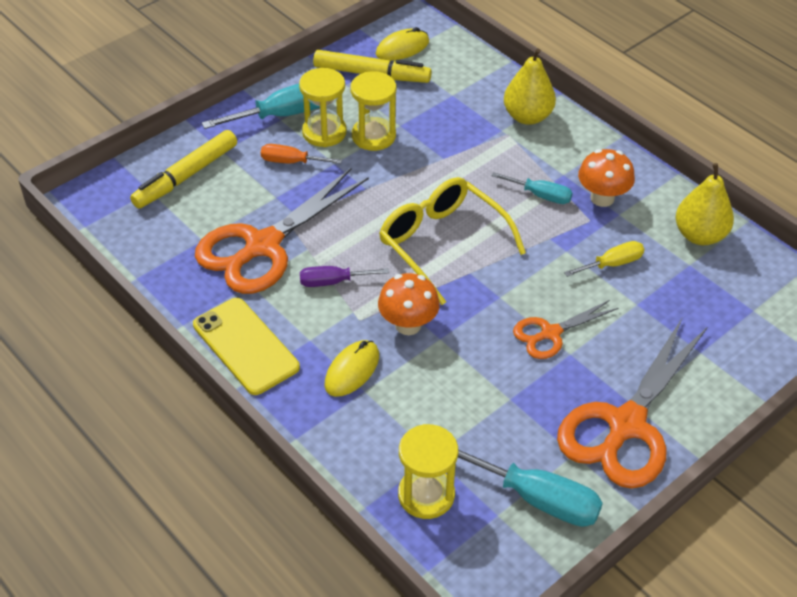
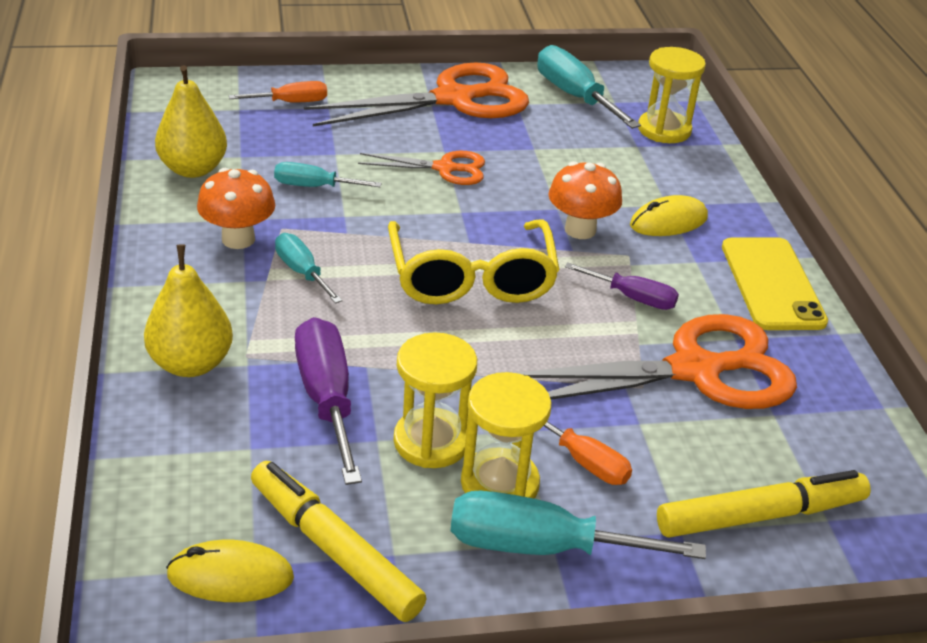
camera: 150 degrees left, 10 degrees down
(444, 132) = (327, 399): none -> purple screwdriver
(612, 264) = (314, 186): yellow screwdriver -> turquoise screwdriver
(730, 340) = (291, 102): none -> orange screwdriver

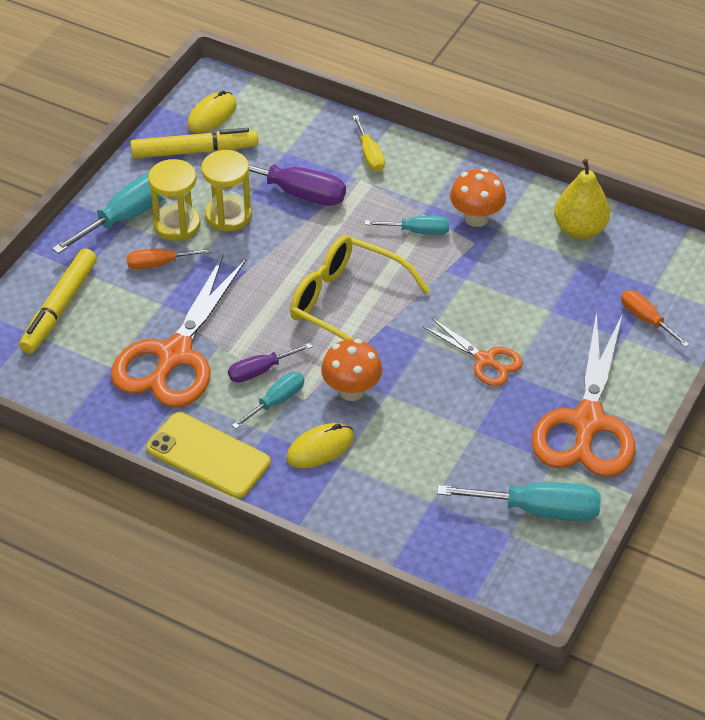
camera: 130 degrees right, 10 degrees up
(191, 364) = (369, 155): yellow pear -> yellow screwdriver
(291, 102) = (646, 319): orange screwdriver -> orange screwdriver turned 120 degrees clockwise
(314, 186) = (513, 279): turquoise screwdriver -> turquoise screwdriver (276, 401)
(445, 168) = (485, 360): orange scissors -> orange scissors turned 90 degrees counterclockwise
(664, 130) = (441, 537): yellow hourglass -> none
(668, 221) = (320, 448): yellow mouse -> yellow mouse turned 45 degrees clockwise

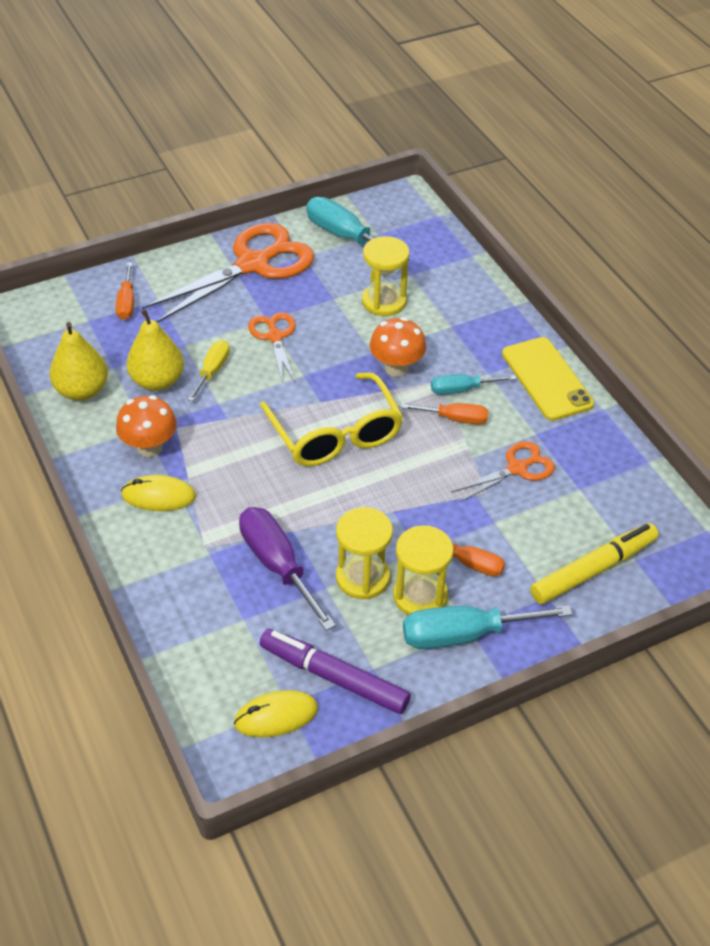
camera: 145 degrees left, 0 degrees up
(174, 355) = (517, 468): orange scissors -> orange scissors, size x0.52
(194, 151) = (334, 677): yellow marker -> purple marker
(260, 371) = (455, 419): purple screwdriver -> orange screwdriver
(320, 448) = (457, 342): yellow mouse -> yellow mouse (158, 496)
(369, 155) = (169, 565): yellow screwdriver -> yellow screwdriver (212, 371)
(418, 231) = (211, 463): turquoise screwdriver -> none
(426, 453) = (384, 301): none -> yellow hourglass
(533, 268) = (157, 381): none -> yellow pear

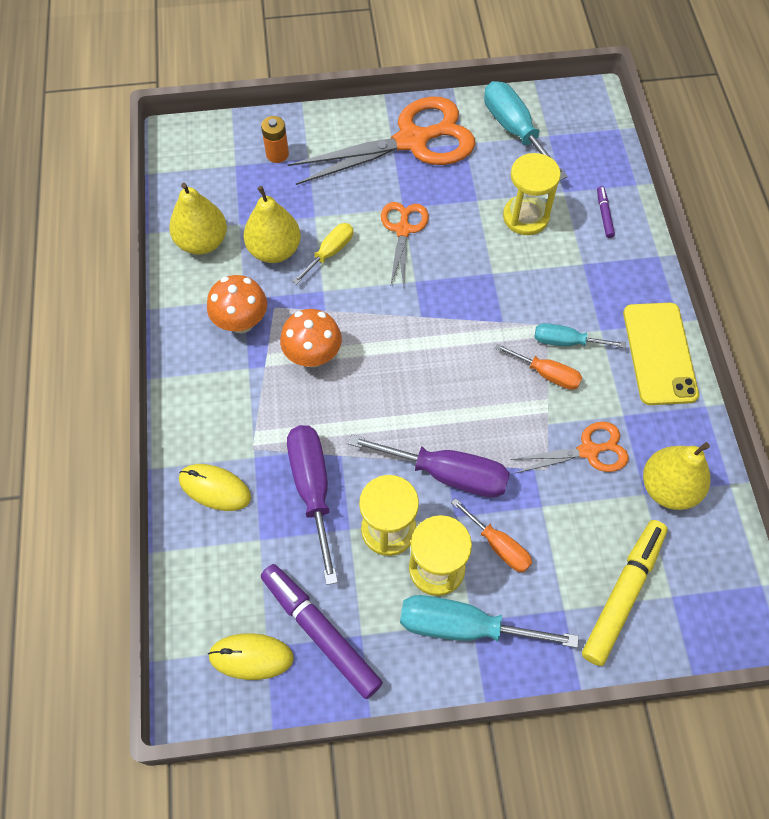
camera: 20 degrees right, 15 degrees up
(126, 303) = (277, 154): orange screwdriver -> orange battery
(158, 496) = (230, 379): yellow mouse -> yellow mouse (215, 488)
(336, 434) = (422, 358): yellow glasses -> none
(396, 368) = (510, 298): orange mushroom -> orange mushroom (313, 356)
(398, 519) = (447, 474): none -> purple screwdriver
(453, 284) = (604, 215): none -> purple marker
(593, 570) = (623, 594): yellow marker -> yellow marker turned 45 degrees counterclockwise
(597, 479) = (668, 488): none -> yellow pear

